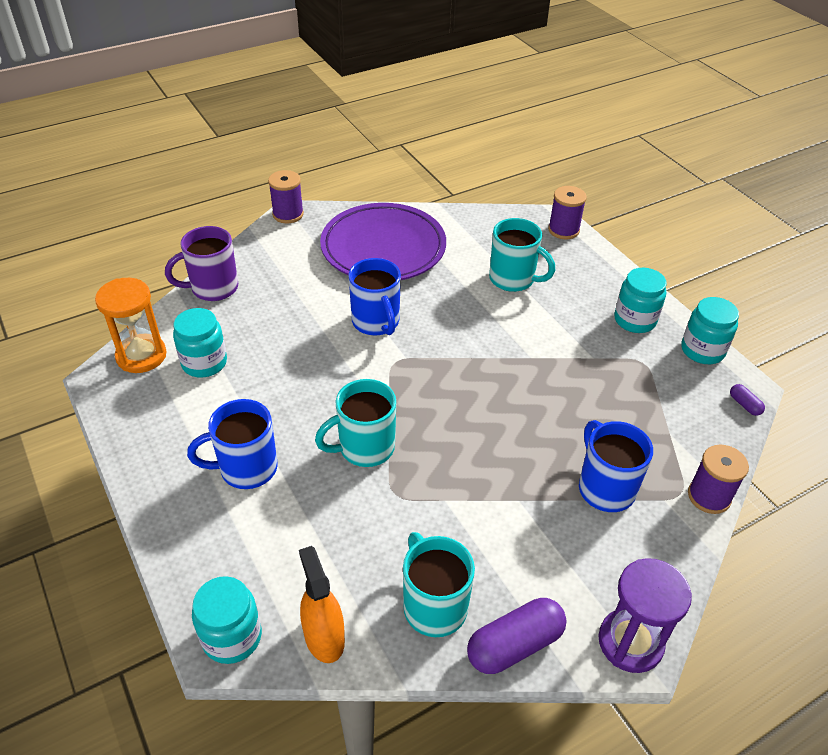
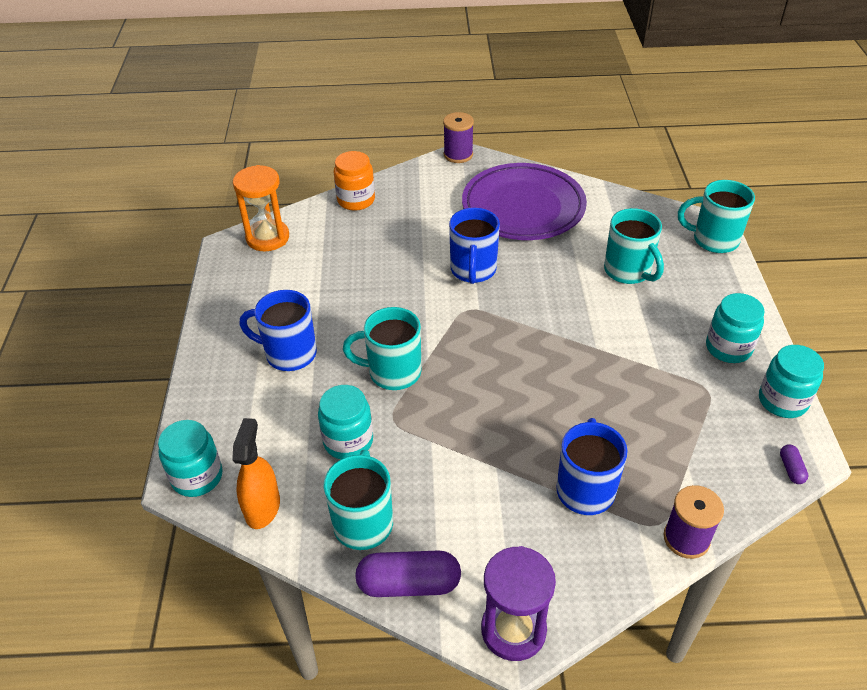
camera: 30 degrees right, 0 degrees up
(204, 363) = (311, 259): turquoise jar -> turquoise jar (348, 441)
(213, 288) = (356, 200): purple mug -> orange jar
(563, 230) = (713, 240): purple spool -> turquoise mug

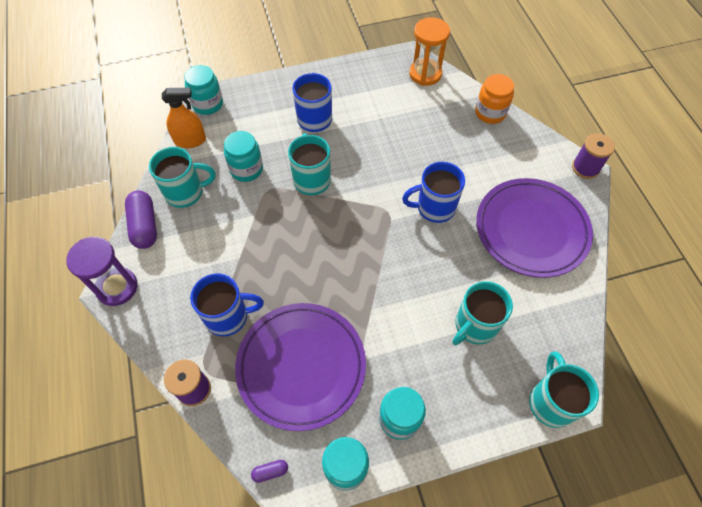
camera: 75 degrees right, 15 degrees up
(663, 422) = (301, 366): none -> purple plate

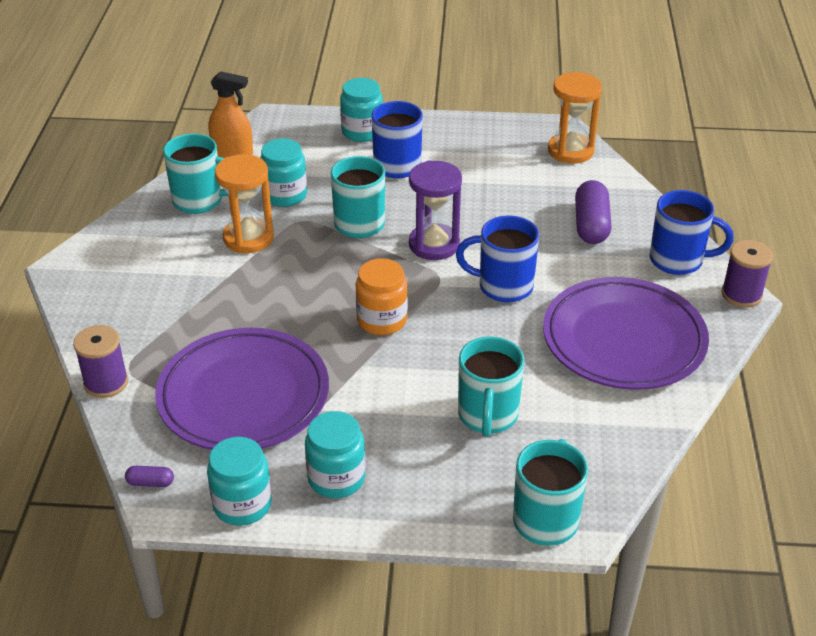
camera: 20 degrees right, 20 degrees down
(117, 287) = (72, 268): purple hourglass -> purple hourglass (434, 245)
(145, 226) = (135, 220): purple capsule -> purple capsule (591, 225)
(208, 104) = (273, 124): turquoise jar -> turquoise jar (362, 132)
(228, 316) = (184, 327): blue mug -> blue mug (678, 260)
(238, 217) = (248, 238): none -> orange hourglass
(475, 326) = (487, 416): turquoise mug -> turquoise mug turned 60 degrees counterclockwise
(490, 113) = (637, 208): orange jar -> orange jar (382, 320)

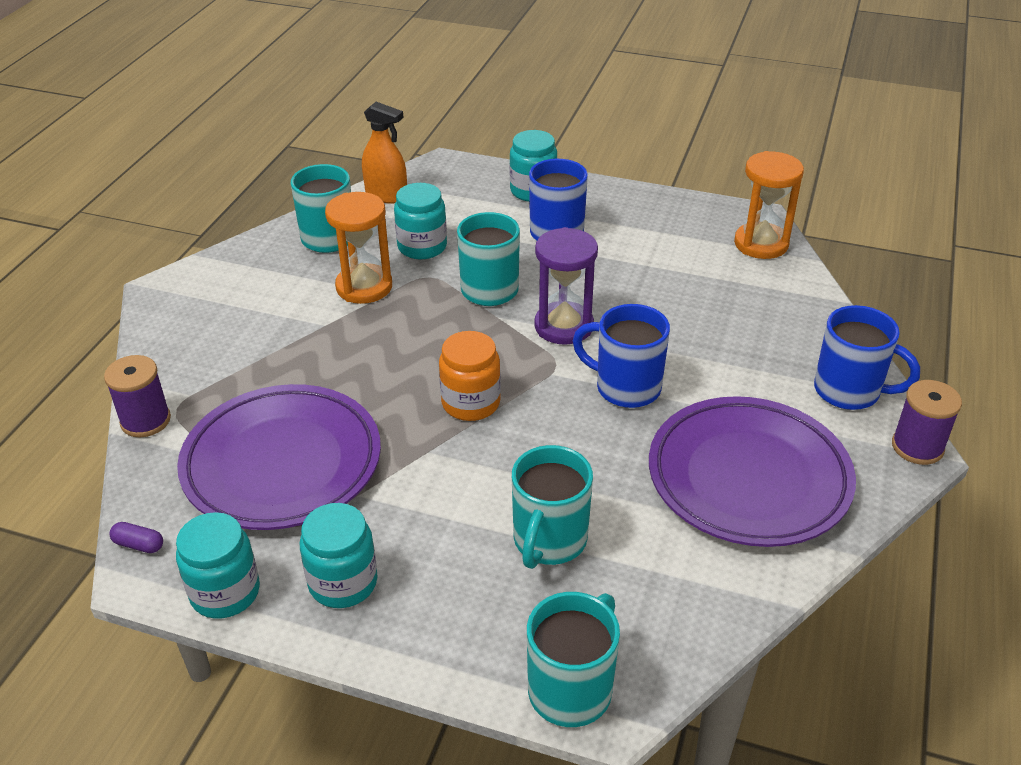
camera: 15 degrees right, 0 degrees up
(591, 225) = (756, 332): purple capsule -> none

